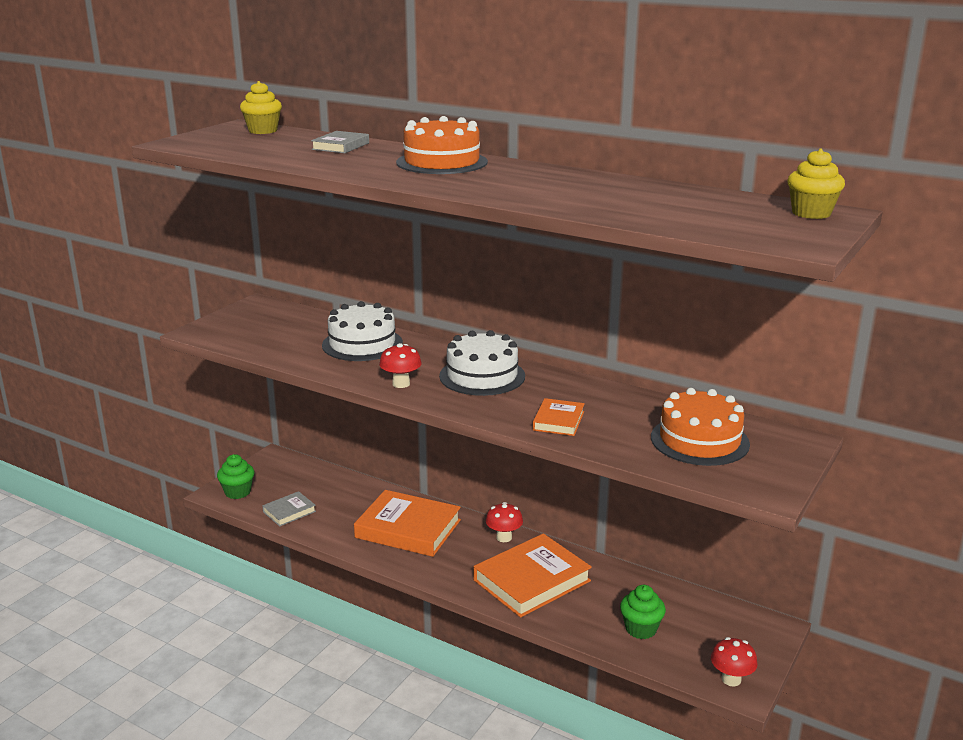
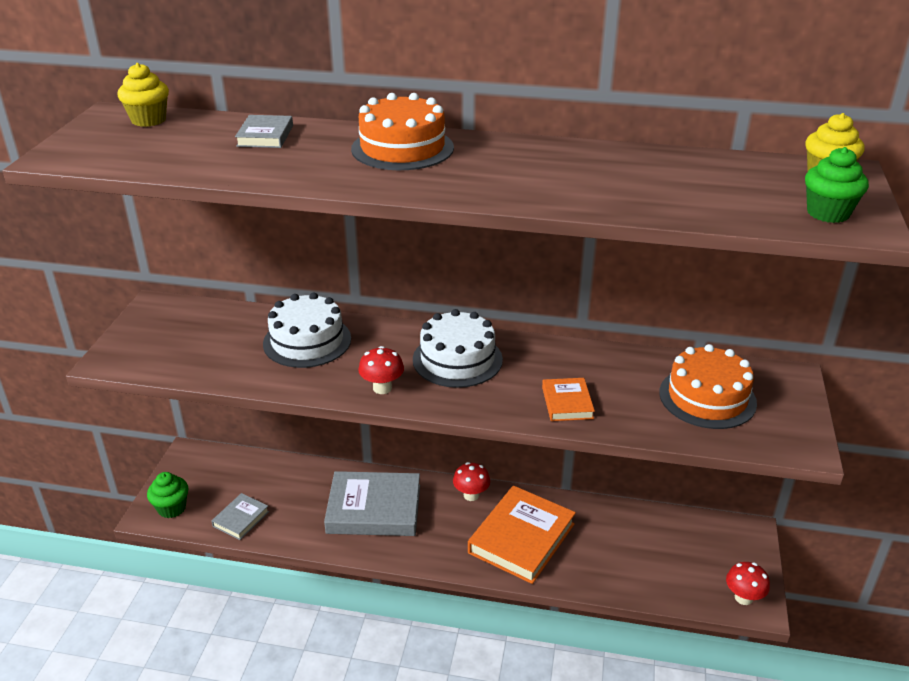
camera: 20 degrees left, 10 degrees up
(408, 529) = (374, 509): orange book -> grey book
(641, 629) = (643, 565): green cupcake -> green cupcake (828, 213)

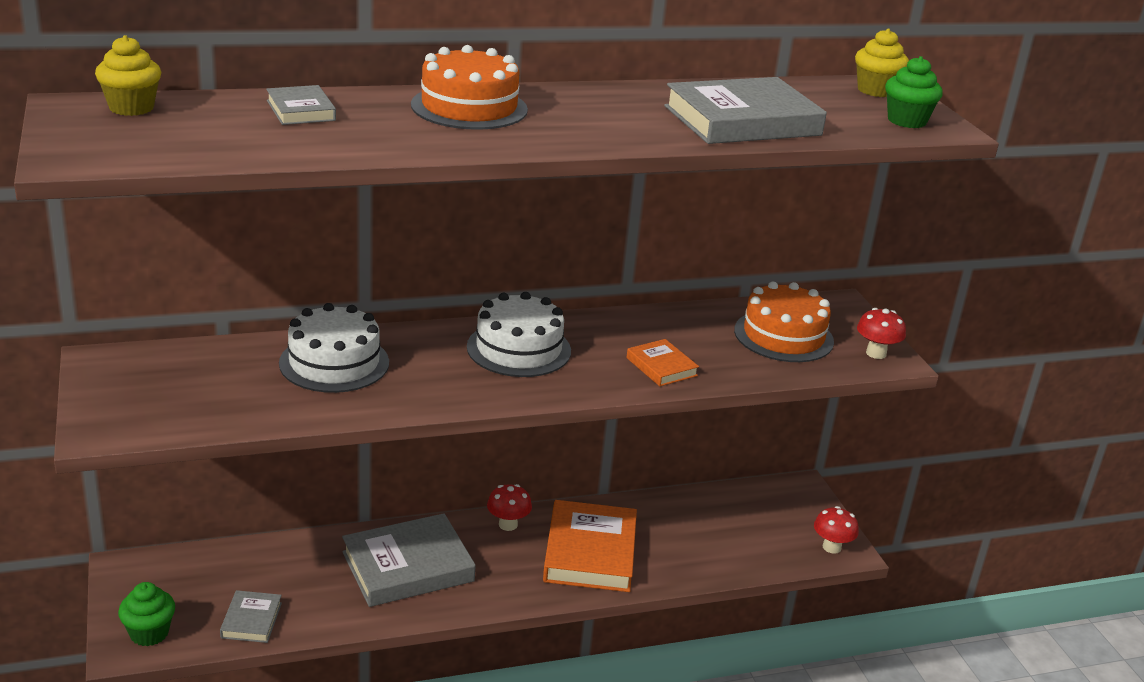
camera: 30 degrees left, 5 degrees down
(382, 388) = (462, 392): red mushroom -> red mushroom (876, 353)
(643, 191) = (742, 121): none -> grey book

